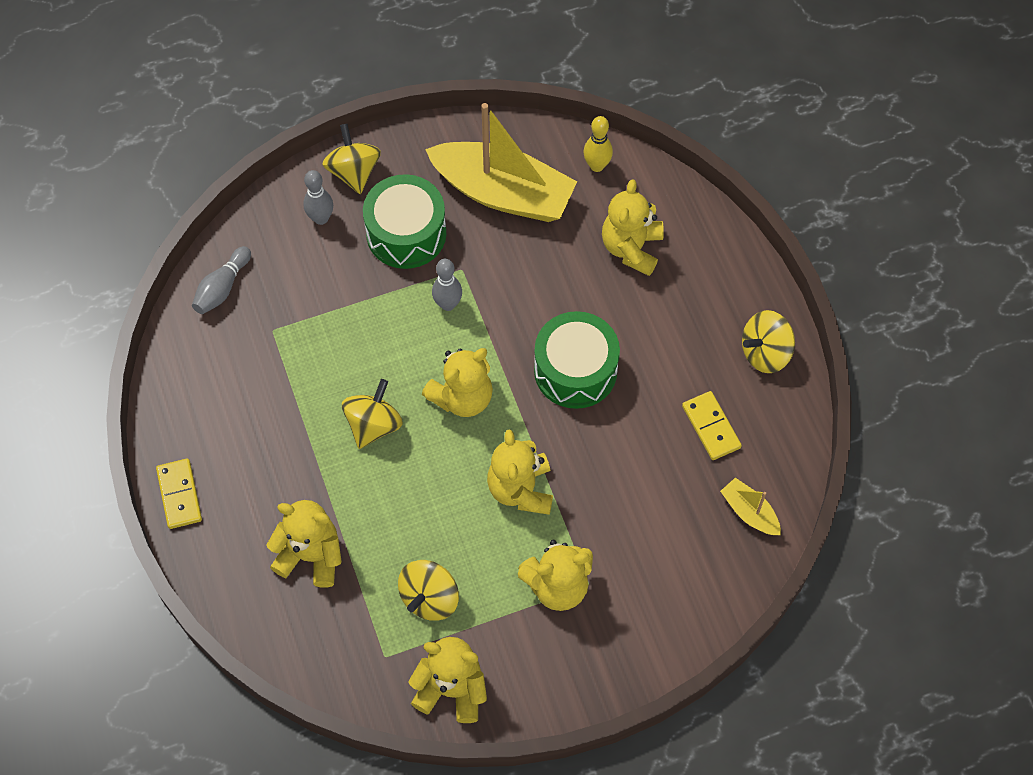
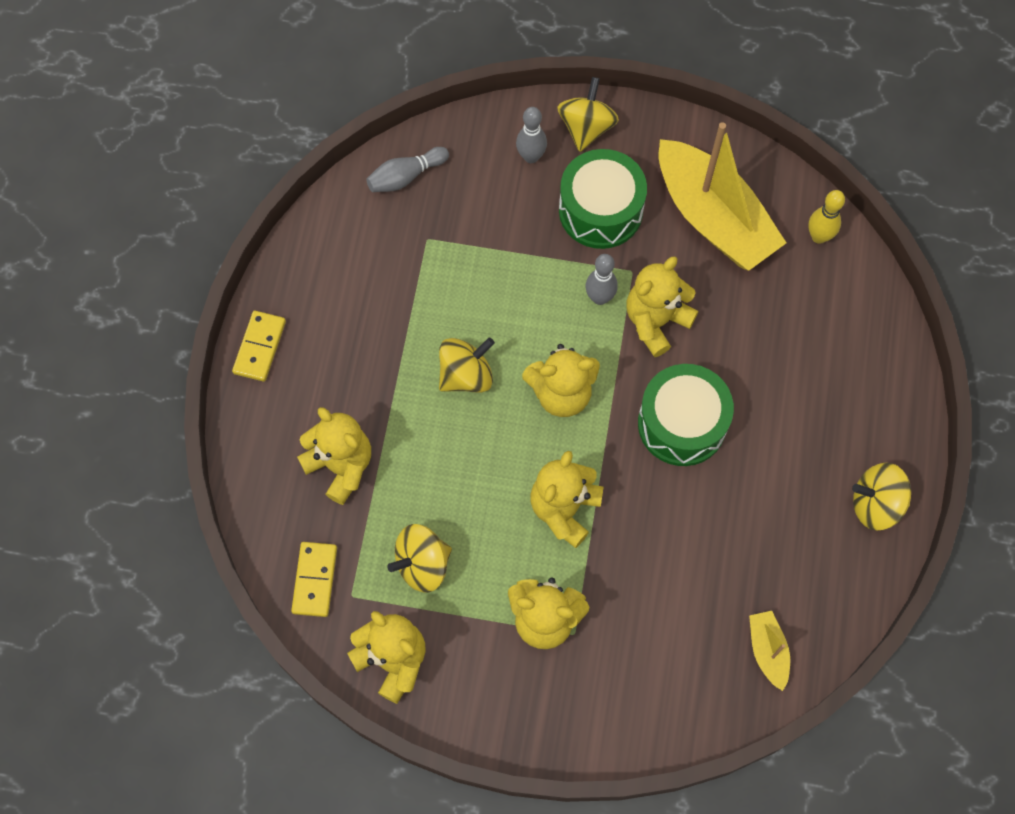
camera: 30 degrees right, 5 degrees up
(631, 248) = (805, 333): yellow teddy bear -> yellow teddy bear (656, 321)
(711, 427) = (779, 548): yellow domino -> yellow domino (314, 580)

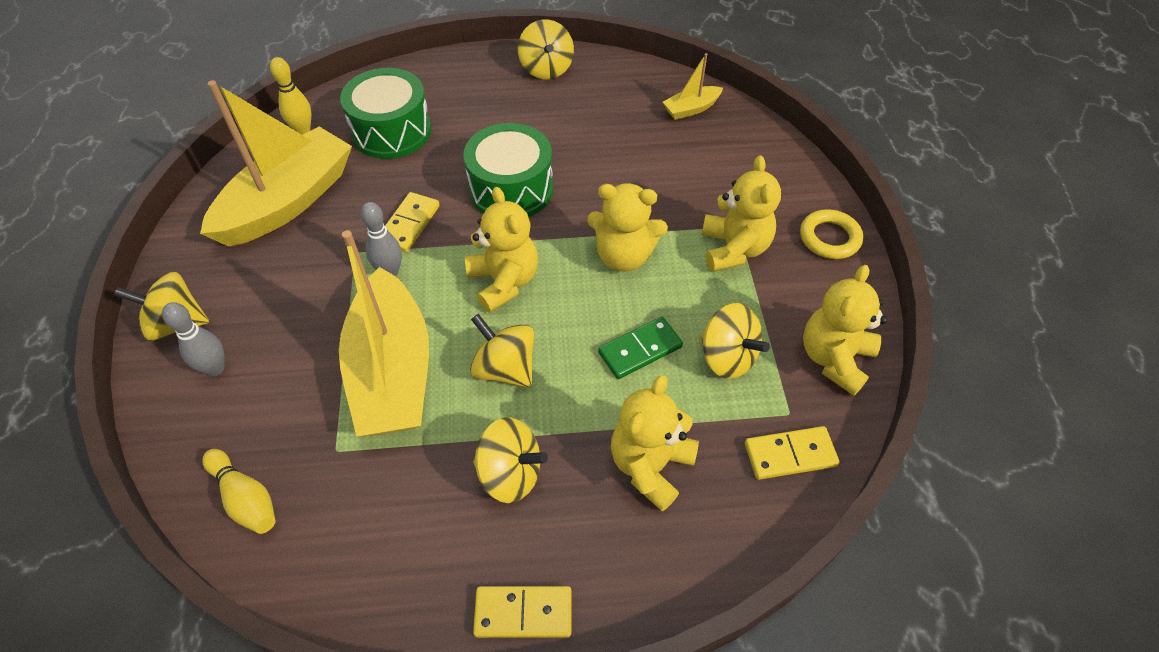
camera: 105 degrees left, 15 degrees down
(367, 360) = (510, 473): none -> yellow spinning top
(406, 176) = (245, 498): grey bowling pin -> yellow bowling pin
(452, 491) = (640, 350): none -> green domino
(489, 287) = (392, 371): none -> yellow boat
(533, 723) = (829, 238): none -> yellow ring
(600, 210) = (285, 291): green drum -> green drum (391, 131)
(656, 321) = (409, 224): yellow teddy bear -> yellow domino

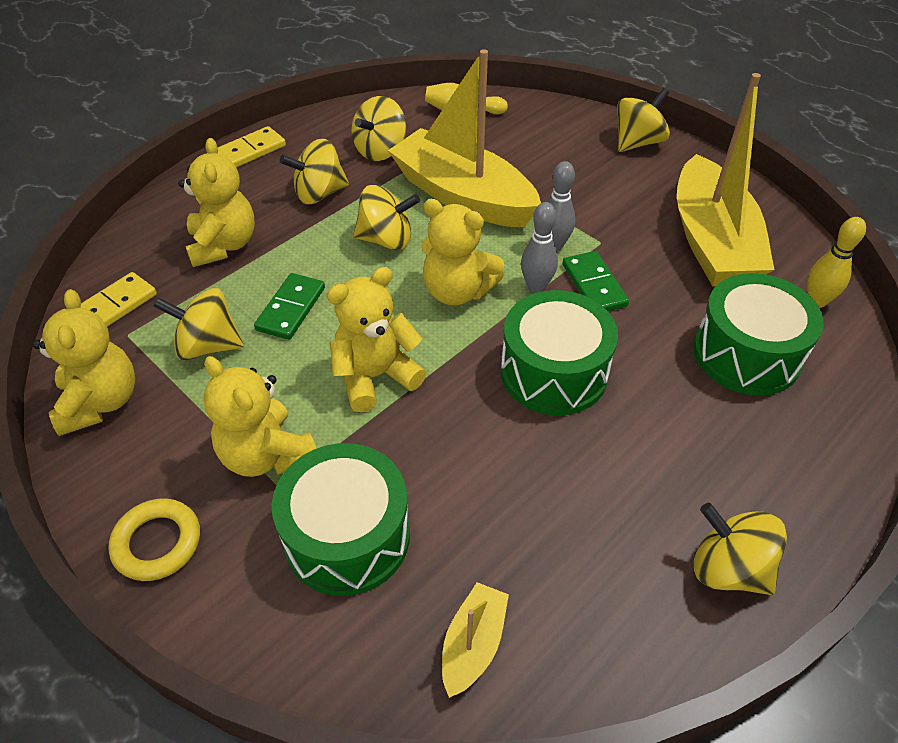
camera: 140 degrees right, 5 degrees down
(215, 368) = (574, 140): grey bowling pin -> grey bowling pin (536, 286)
(392, 497) = (380, 150): none -> yellow spinning top
(409, 224) = (594, 285): yellow domino -> green domino
(716, 180) = (347, 536): none -> green drum

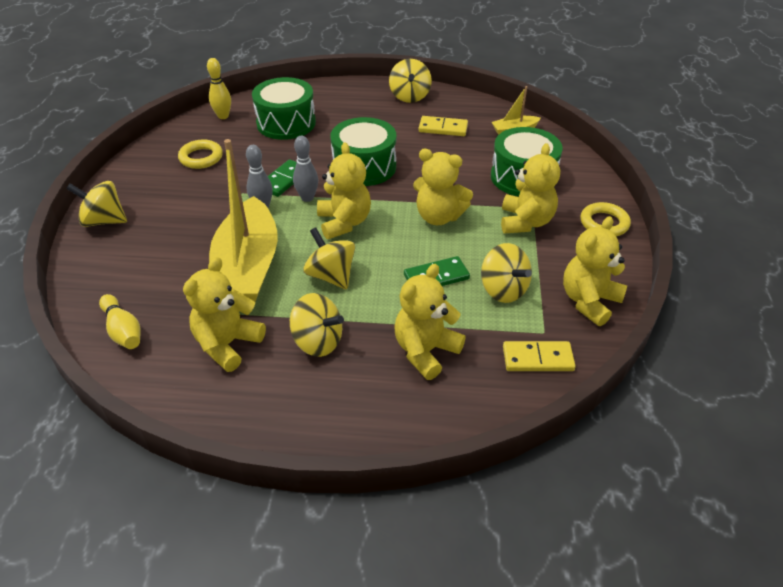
camera: 130 degrees left, 5 degrees down
(250, 151) = (304, 430): yellow domino -> yellow domino (443, 128)
(380, 150) = (227, 344): yellow spinning top -> yellow teddy bear
(711, 242) = (201, 157): yellow boat -> yellow ring

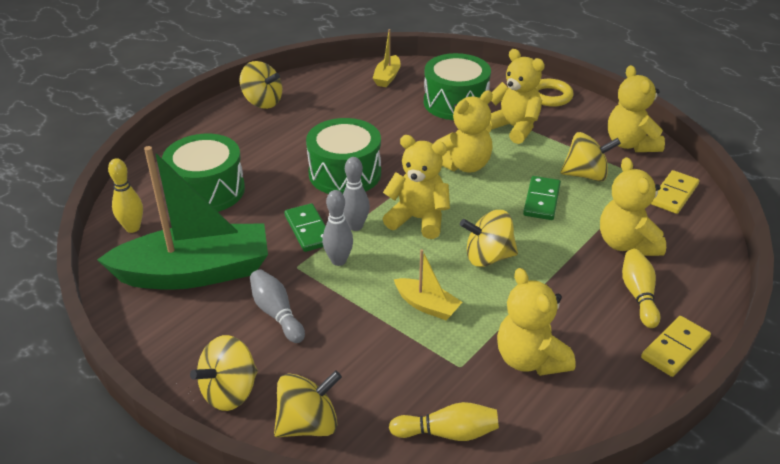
camera: 55 degrees left, 5 degrees down
(187, 206) = (276, 313): none -> grey bowling pin
(201, 157) = (195, 272): yellow ring -> green boat
(248, 267) = (427, 305): yellow boat -> yellow boat, size x0.44
(317, 341) = (570, 299): yellow spinning top -> yellow spinning top (308, 424)
(359, 383) = (638, 295): none -> yellow bowling pin
(443, 128) = (338, 108): yellow domino -> yellow domino (675, 348)

